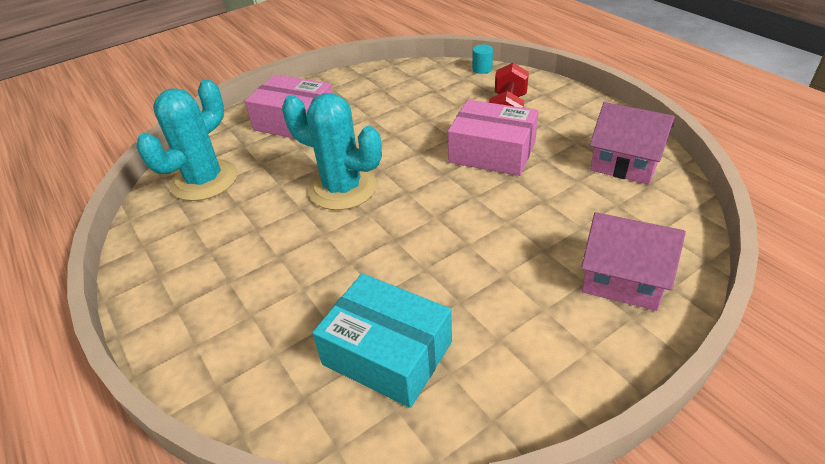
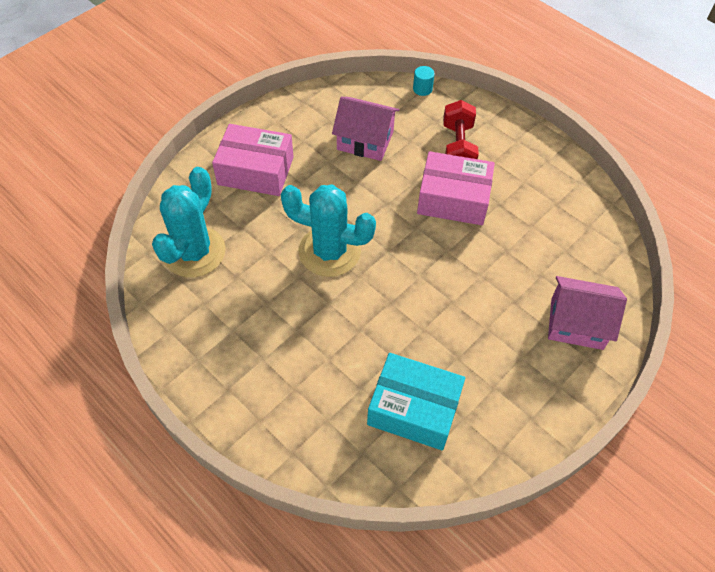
camera: 15 degrees left, 15 degrees up
(625, 163) = (567, 204): pink house -> pink house (365, 140)

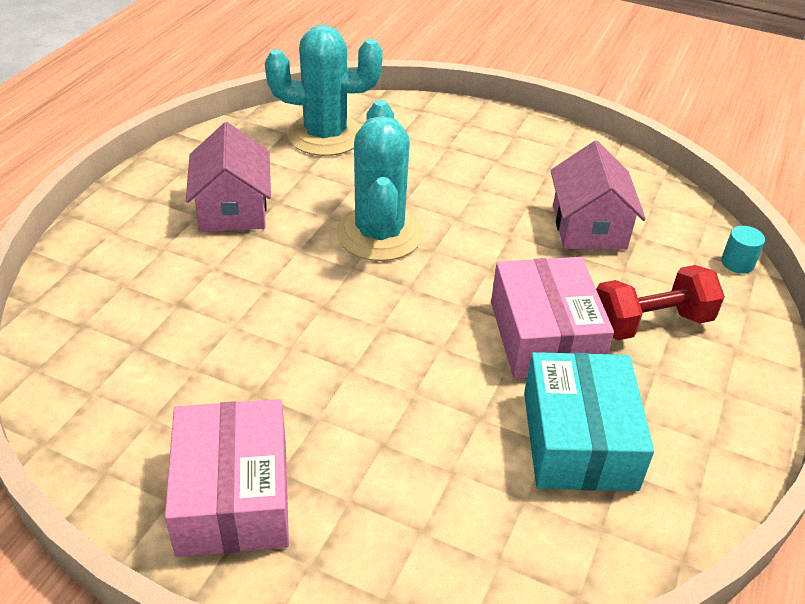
camera: 70 degrees right, 15 degrees down
(255, 171) = (470, 150): pink box -> pink box (233, 495)
(414, 409) = (157, 361): turquoise box -> turquoise box (579, 440)
(576, 323) = (374, 539): pink house -> pink house (233, 209)

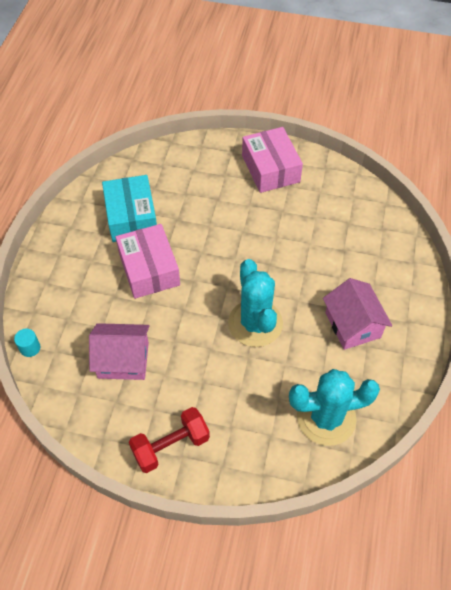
camera: 170 degrees right, 15 degrees up
(588, 227) = (123, 360): pink house -> pink house turned 75 degrees counterclockwise
(650, 323) = (91, 289): red dumbbell -> red dumbbell (171, 446)

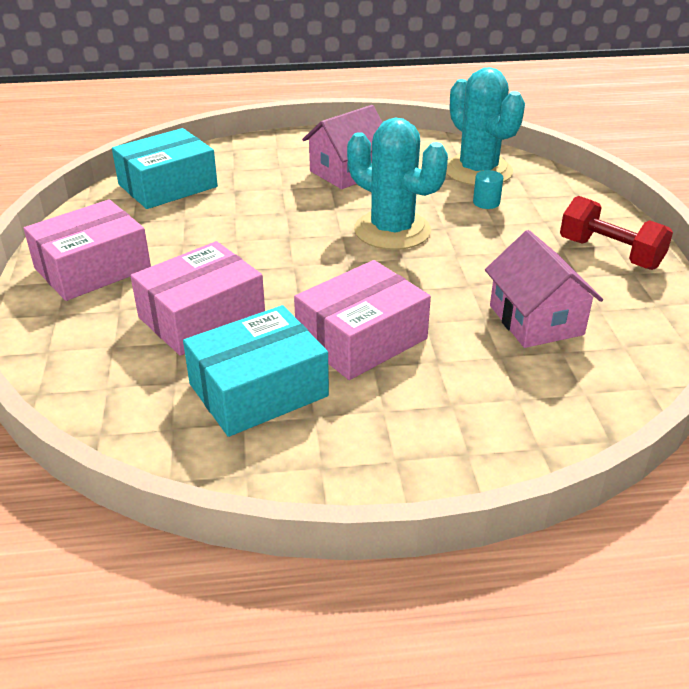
camera: 110 degrees left, 20 degrees down
(30, 348) = (604, 424): turquoise cylinder -> turquoise cylinder (486, 202)
(201, 207) = (202, 317): none -> pink box
(255, 323) = (392, 230): turquoise cactus -> turquoise cactus turned 75 degrees clockwise
(363, 215) = (168, 185): none -> turquoise box

